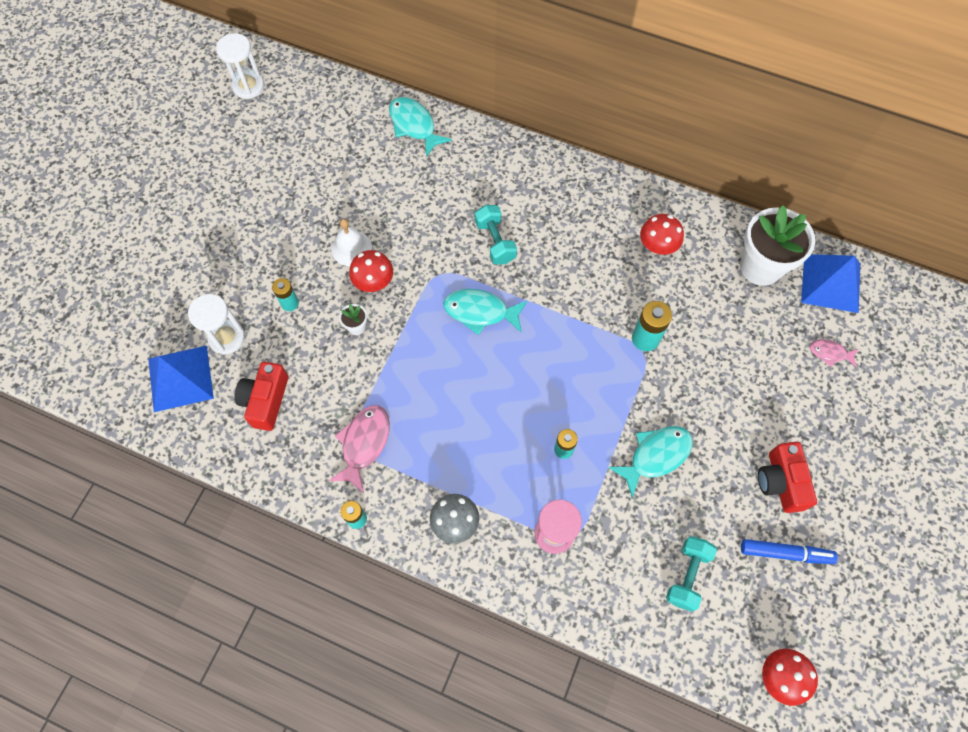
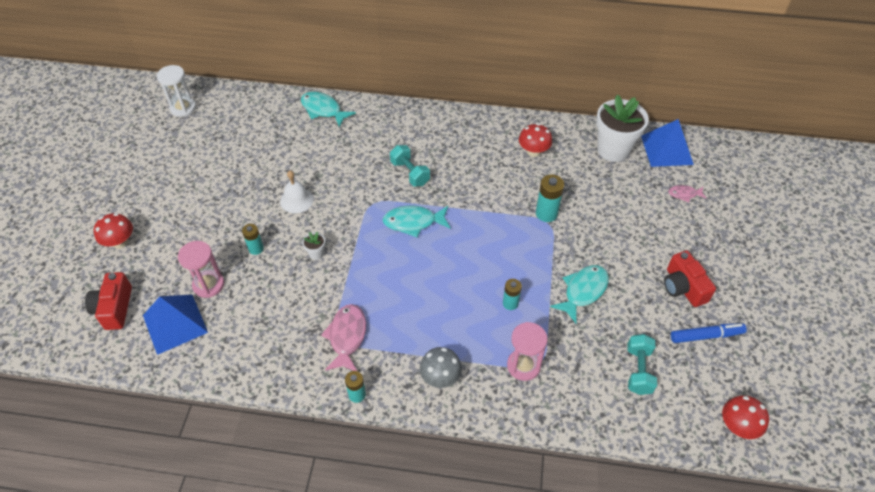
camera: 15 degrees left, 15 degrees down
(227, 338) = (208, 285): white hourglass -> pink hourglass
(266, 400) = (254, 324): red camera -> red camera (114, 308)
(374, 282) = (321, 219): red mushroom -> red mushroom (120, 242)

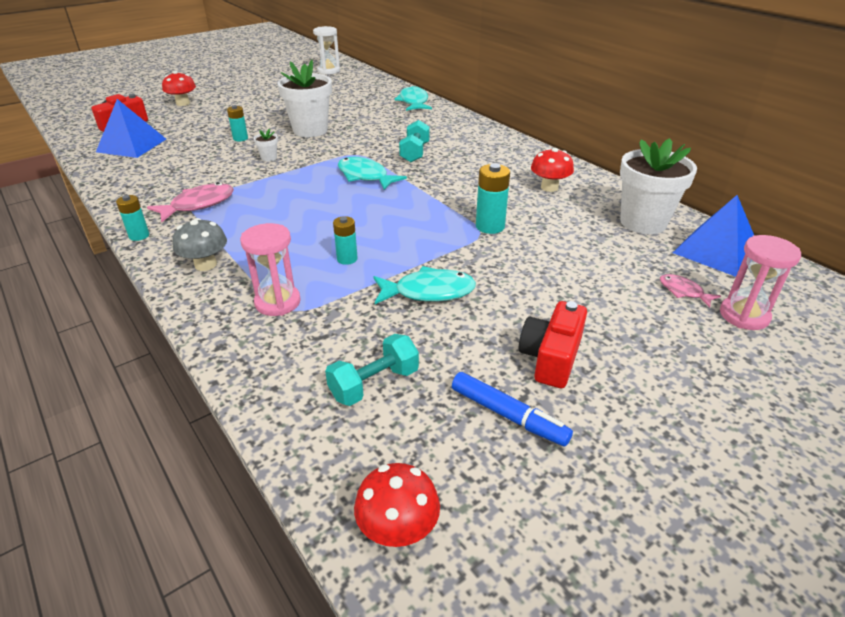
camera: 45 degrees right, 15 degrees down
(208, 285) = (182, 139): pink hourglass -> pink hourglass (744, 315)
(296, 200) = (310, 130): white bell -> white flower pot

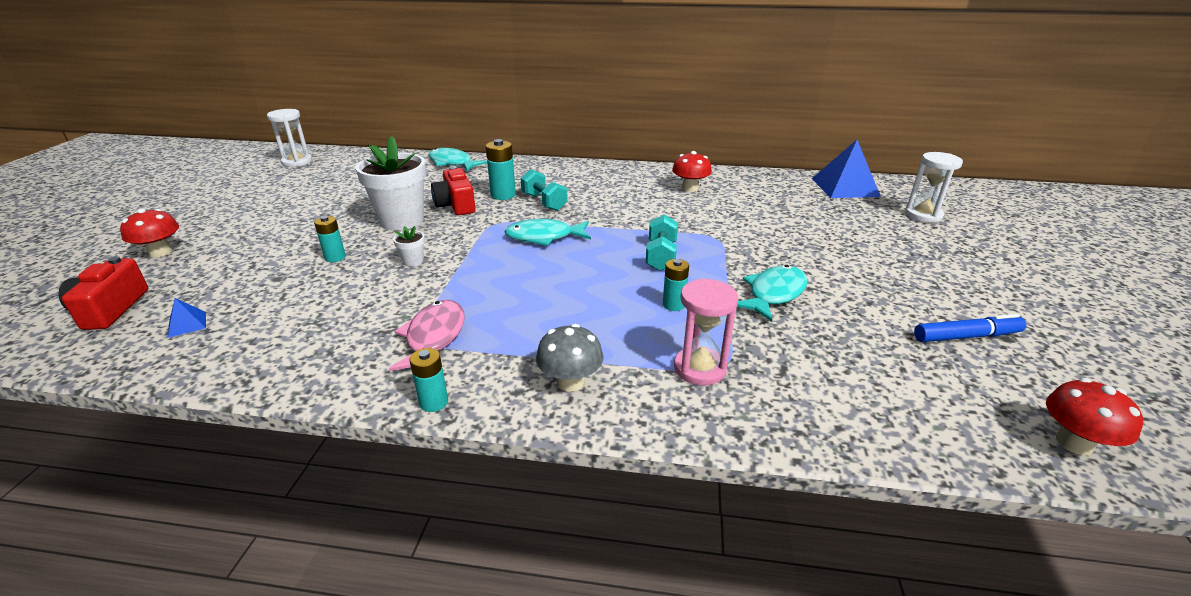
camera: 45 degrees left, 5 degrees down
(131, 145) = (187, 324): blue pyramid -> blue pyramid, size x0.43
(374, 384) = (880, 374): turquoise dumbbell -> turquoise dumbbell (661, 256)
(490, 226) = (712, 230): turquoise battery -> turquoise battery (503, 195)
(551, 358) = (911, 290): red camera -> red camera (456, 205)
(643, 222) = (782, 187): white flower pot -> none
(683, 291) = (879, 217): pink fish -> none
(744, 315) = (923, 215): pink hourglass -> white hourglass

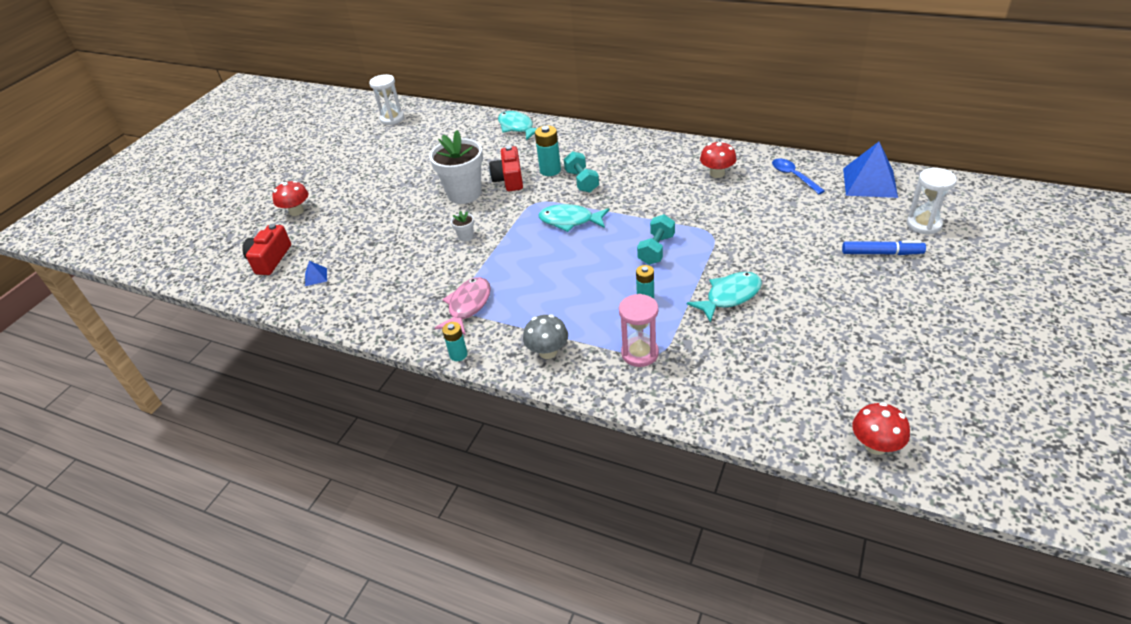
camera: 20 degrees right, 10 degrees up
(335, 257) = (412, 227): turquoise battery -> none
(768, 186) = (793, 176): none -> blue spoon
(966, 336) = (862, 353): blue marker -> blue marker (881, 253)

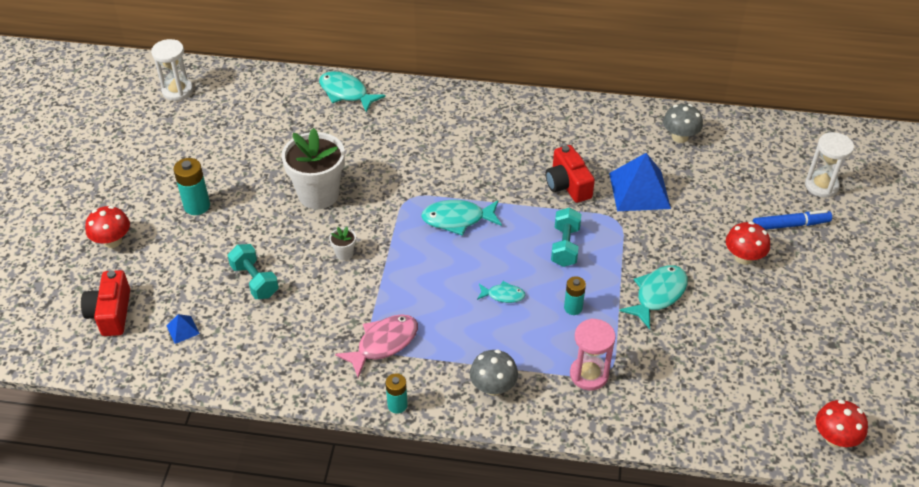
camera: 20 degrees left, 5 degrees up
(468, 306) = (383, 344): pink fish -> pink fish turned 45 degrees clockwise
(509, 179) = (365, 169): red camera -> red camera (567, 185)
(550, 170) = (409, 152): turquoise battery -> turquoise battery (197, 206)
(582, 181) = (452, 164): turquoise dumbbell -> turquoise dumbbell (255, 281)
(586, 281) = (503, 295): none -> turquoise fish
(717, 173) = (599, 140): red mushroom -> red mushroom (743, 257)
(793, 176) = (680, 137): blue spoon -> grey mushroom
(870, 182) = (758, 138): blue pyramid -> blue pyramid (639, 190)

